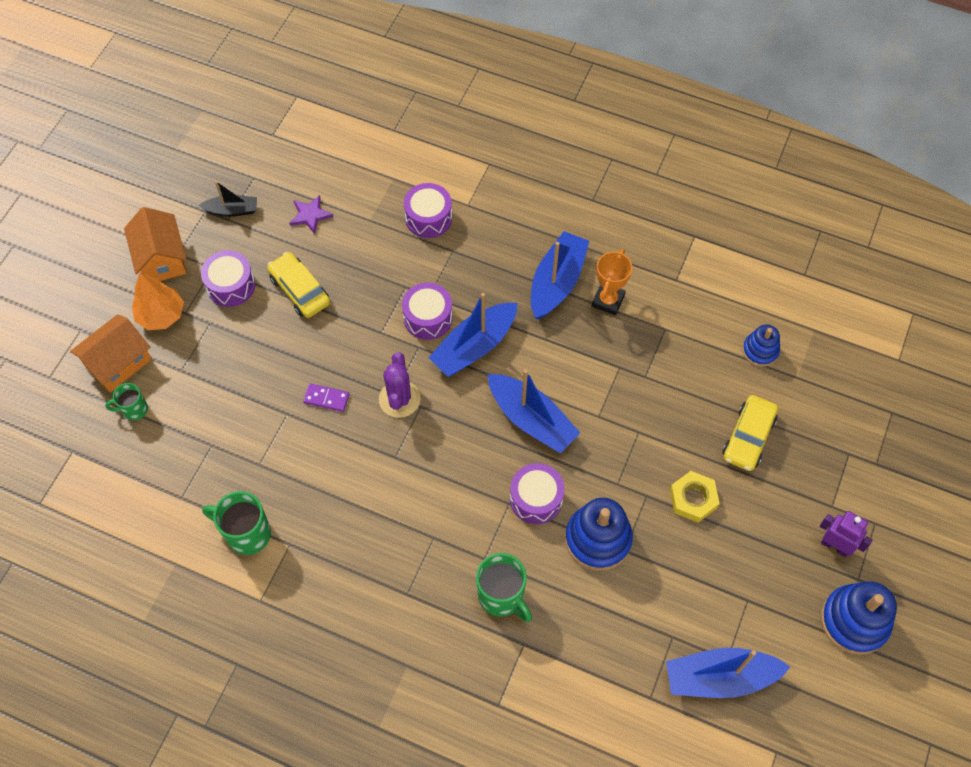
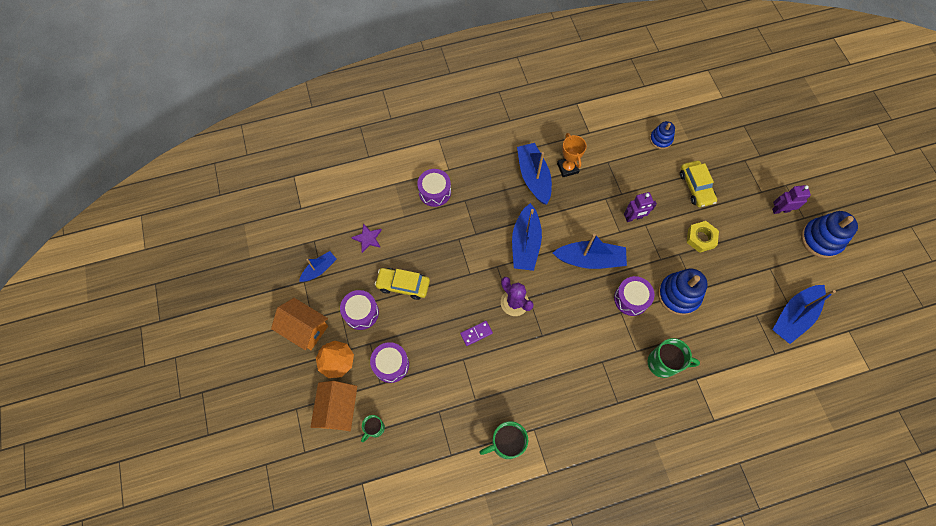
camera: 40 degrees left, 5 degrees up
(232, 210) = (319, 269): black boat -> blue boat
(428, 318) = (487, 247): purple drum -> purple drum (391, 364)
(632, 413) = (633, 218): none -> purple robot

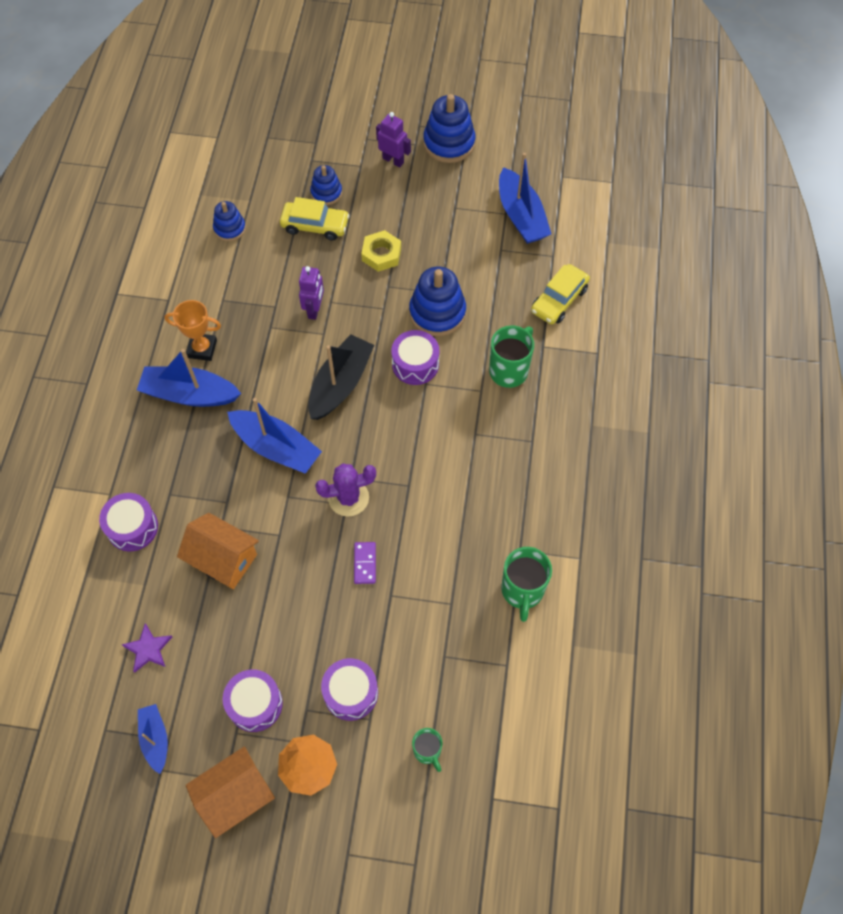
camera: 65 degrees left, 5 degrees down
(338, 409) = (377, 792): orange house -> orange house (223, 559)
(403, 285) = (246, 629): yellow car -> yellow car (559, 300)
(590, 259) = (340, 384): blue boat -> black boat
(725, 181) = (326, 193): none -> blue stacking toy
(780, 210) = (393, 160): purple robot -> purple robot turned 105 degrees clockwise

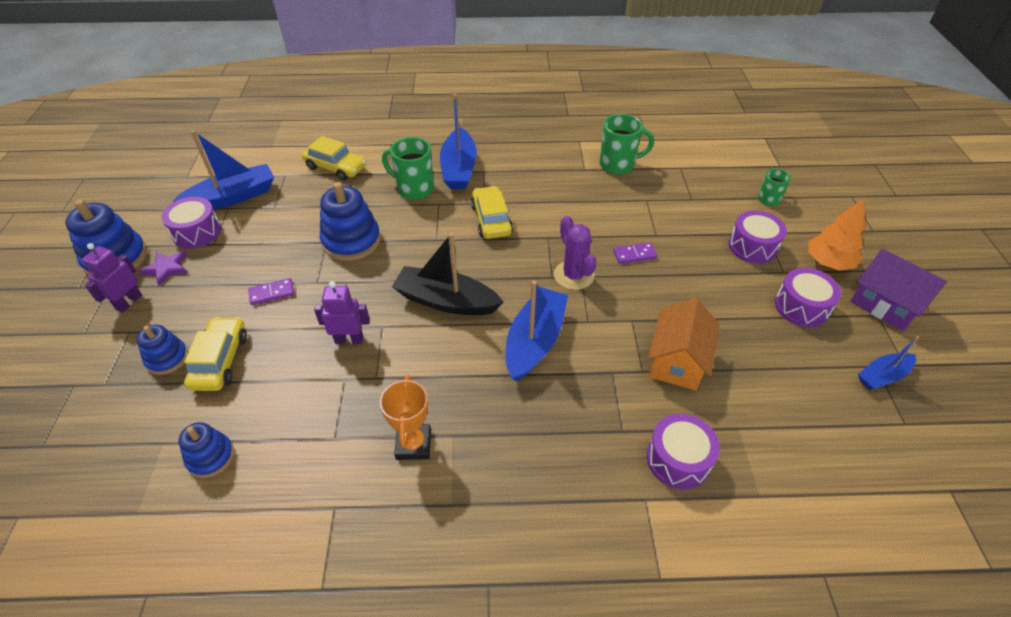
camera: 100 degrees left, 15 degrees down
(148, 649) = (803, 405): purple star -> purple star (166, 268)
(189, 394) = (483, 442): blue boat -> blue boat (459, 169)
(235, 796) = (885, 305): orange house -> purple house
(381, 254) = (272, 293): yellow nut -> purple domino
(415, 364) = (415, 249): purple drum -> purple drum (197, 232)
(446, 437) = (491, 220): none -> yellow car

